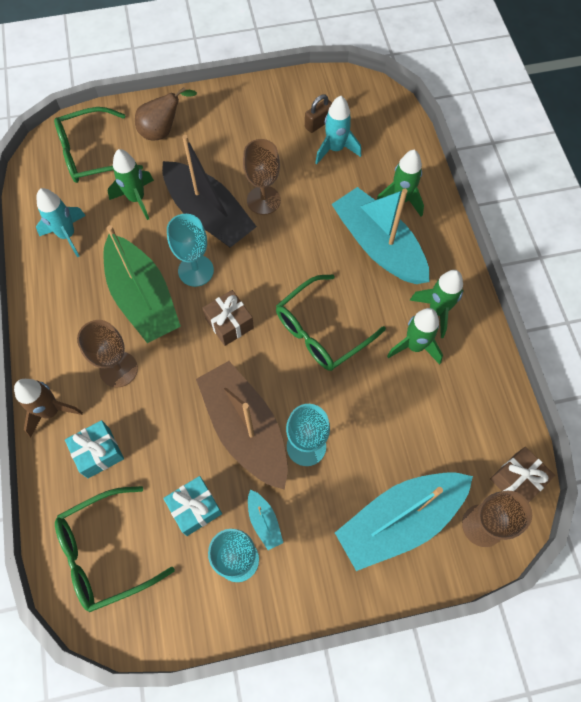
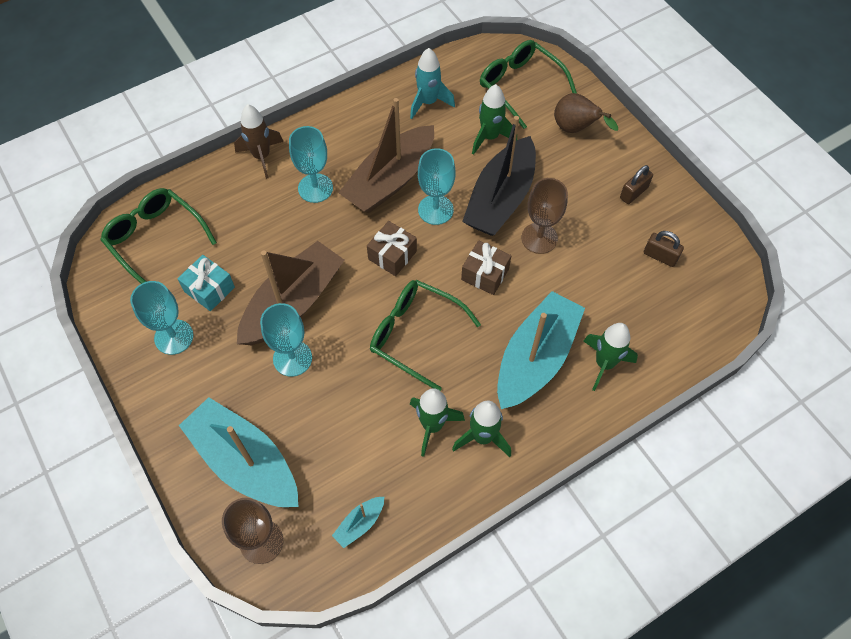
camera: 70 degrees right, 5 degrees down
(98, 452) = (237, 202): turquoise gift -> none
(118, 369) = (315, 188): brown goblet -> turquoise goblet
(143, 298) = (390, 180): green boat -> brown boat
(249, 116) = (633, 193): none -> brown padlock
(264, 521) = (212, 346): turquoise boat -> turquoise boat (360, 524)
(335, 149) = (635, 282): turquoise rocket -> none
(517, 480) = (319, 565): brown gift -> brown gift (485, 274)

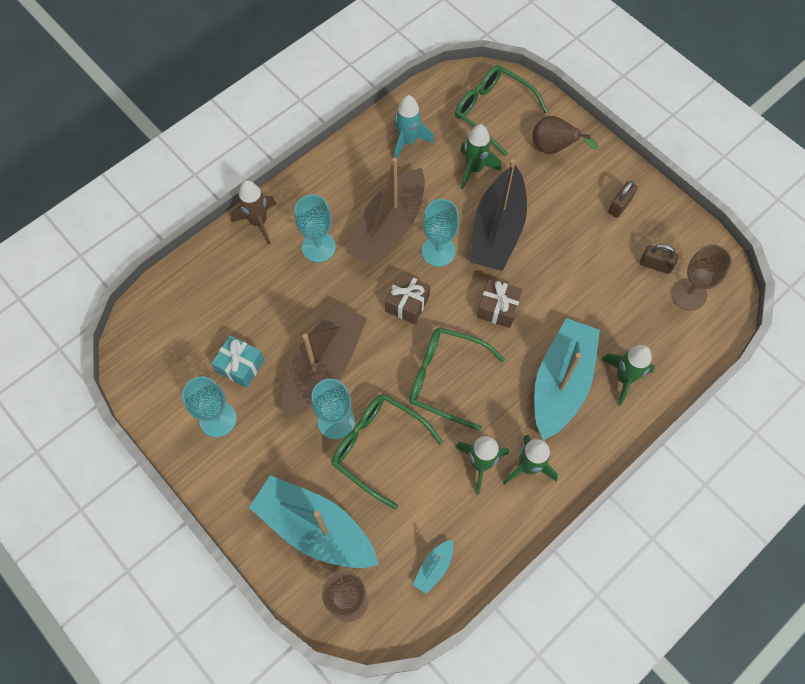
camera: 10 degrees left, 5 degrees up
(156, 239) = (175, 324): green glasses -> green glasses (378, 447)
(539, 238) = (541, 264): brown goblet -> brown goblet (688, 294)

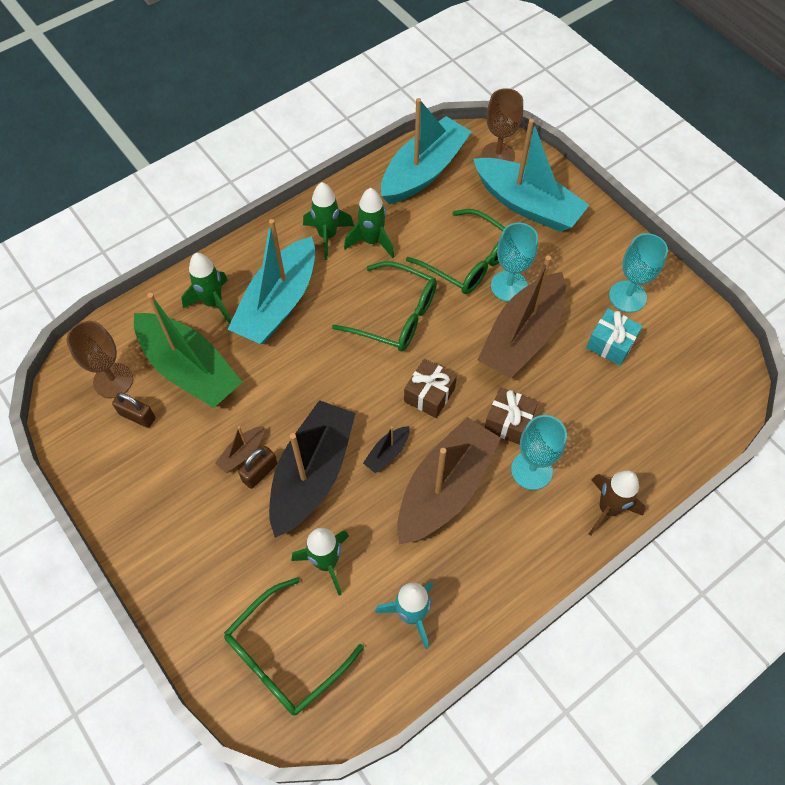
camera: 175 degrees left, 5 degrees down
(434, 568) = (423, 171): turquoise boat -> turquoise boat, size x2.40
(438, 251) = (387, 453): turquoise goblet -> black boat
(492, 112) = (285, 656): green glasses -> green glasses turned 90 degrees clockwise
(498, 308) = (328, 381): brown gift -> brown gift (508, 422)
(553, 148) = (214, 586): brown pear -> none
(558, 242) = (242, 453): none -> brown boat
(619, 205) = (153, 494): brown padlock -> brown padlock (260, 472)
(625, 310) = (190, 369): none -> green boat

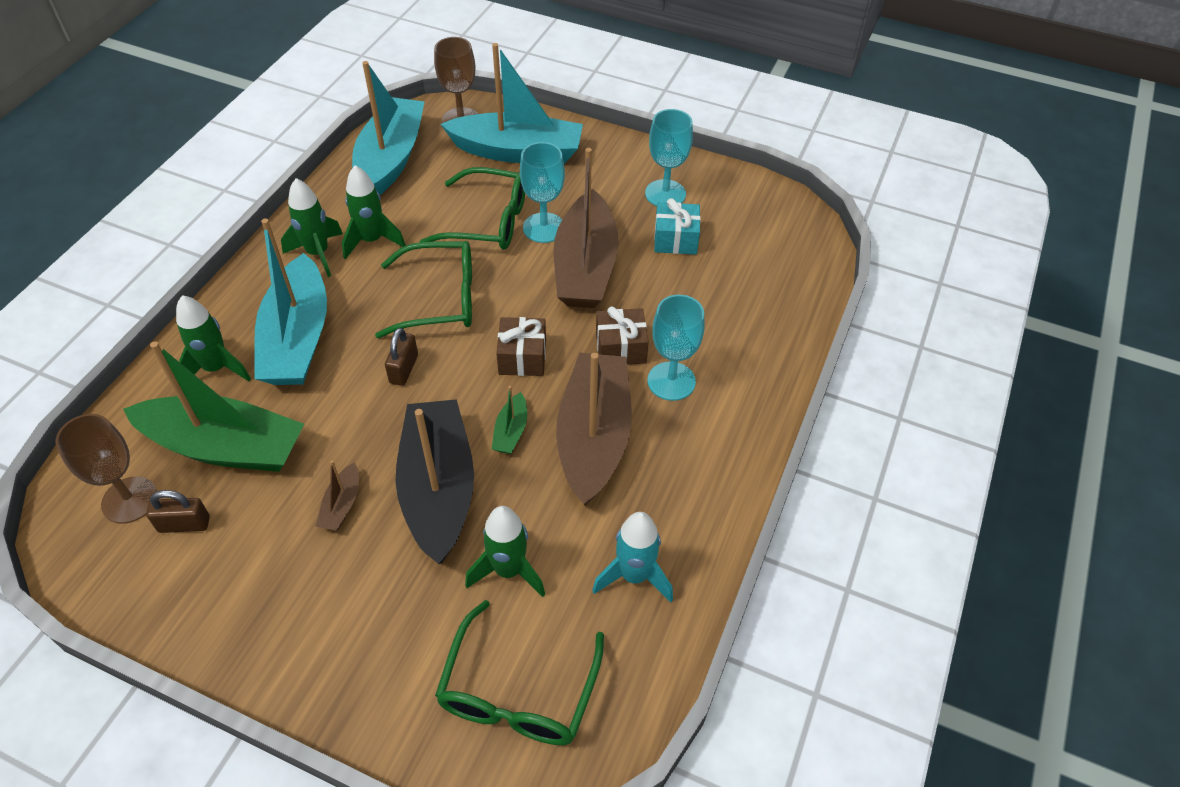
camera: 30 degrees left, 10 degrees down
(260, 472) = (375, 515): brown padlock -> brown padlock (404, 369)
(387, 453) = (511, 431): black boat -> green boat
(608, 509) = (767, 382): brown rocket -> none

